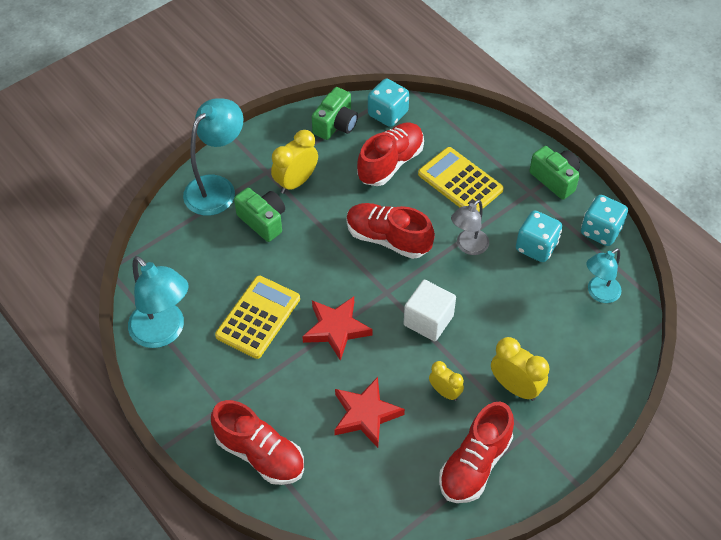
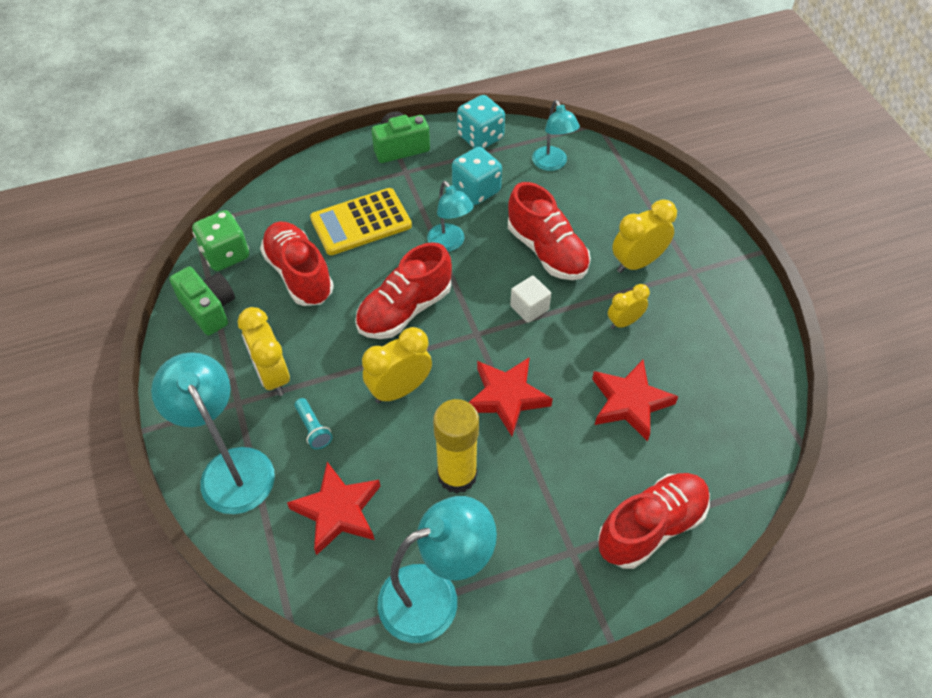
camera: 70 degrees left, 0 degrees up
(206, 257) = (338, 511): none -> red star
(258, 317) = (457, 475): yellow calculator -> yellow glue stick
(263, 221) = (313, 429): green camera -> turquoise flashlight
(315, 260) = (400, 390): none -> yellow clock
(388, 114) = (226, 254): turquoise dice -> green dice
(428, 320) = (529, 307): white cube -> white cube, size x0.65
(468, 246) = (450, 243): grey lamp -> turquoise lamp
(475, 464) = (717, 324): red shoe -> red shoe (547, 251)

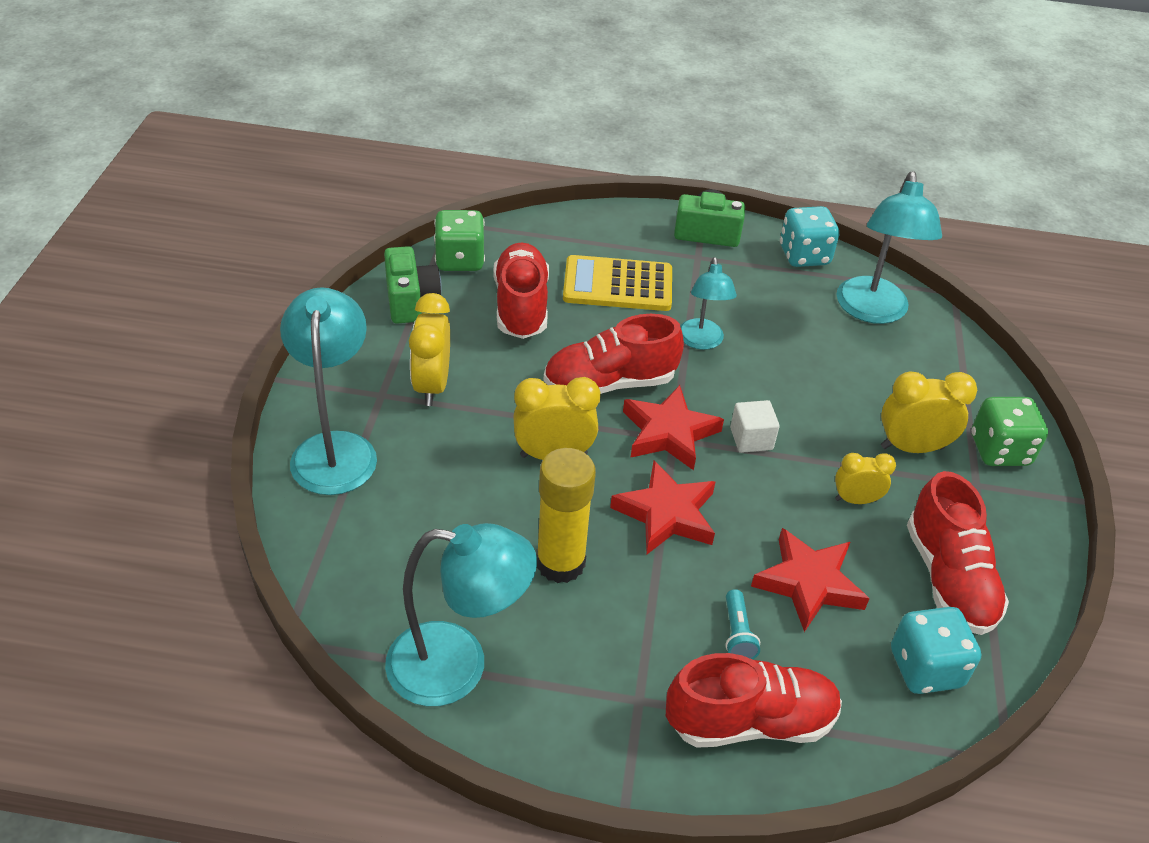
camera: 25 degrees right, 10 degrees down
(313, 429) = (439, 451): turquoise flashlight -> turquoise flashlight (737, 634)
(338, 511) = (413, 537): red star -> red star (669, 433)
(476, 190) = (765, 303): turquoise dice -> turquoise dice (925, 668)
(547, 251) = (809, 393): red shoe -> red shoe (948, 578)
(552, 164) = (872, 311): turquoise lamp -> turquoise lamp, size x1.64
(692, 238) = (999, 450): none -> green dice

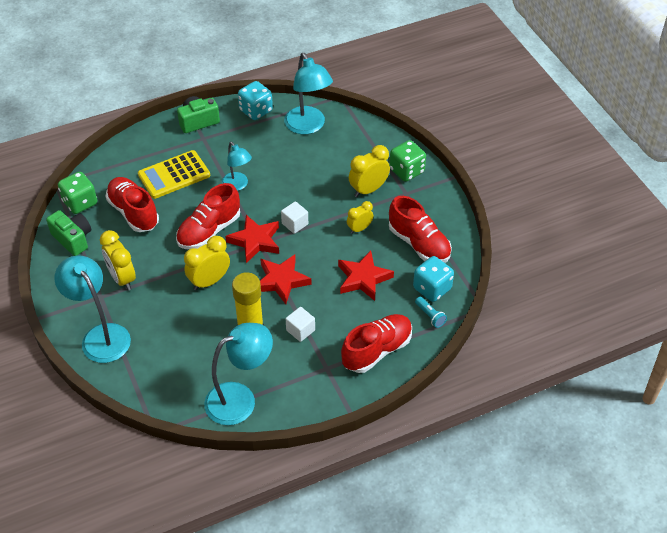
camera: 30 degrees left, 5 degrees up
(640, 609) = (300, 330): none -> white cube
(737, 634) = (348, 317): turquoise flashlight -> turquoise flashlight (430, 316)

